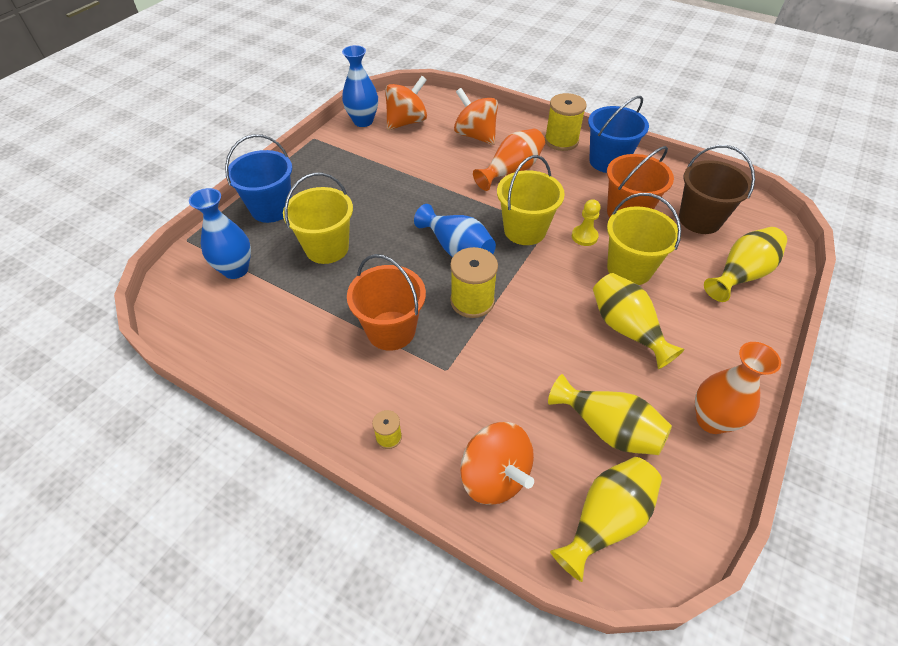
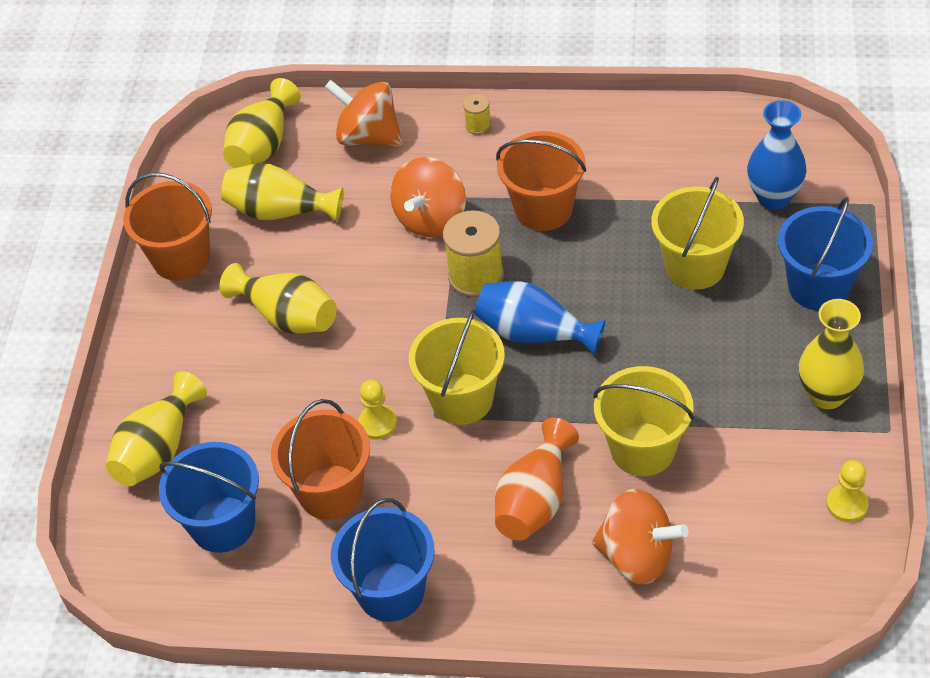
camera: 160 degrees right, 0 degrees up
(325, 161) = (827, 395): none -> yellow vase
(363, 121) = (847, 504): blue vase -> yellow pawn
(406, 122) = (774, 536): orange spinning top -> orange spinning top (431, 219)
(561, 141) = (487, 609): yellow spool -> none
(629, 269) = (304, 398): yellow bucket -> yellow bucket (642, 449)
(699, 219) = (223, 524): brown bucket -> blue bucket
(711, 420) = (181, 258): orange vase -> orange bucket

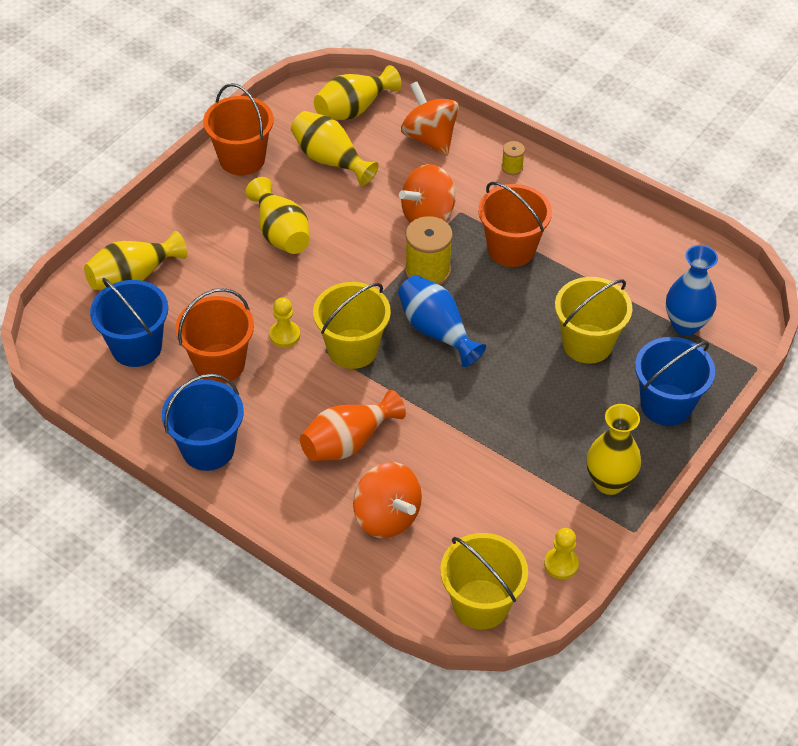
camera: 25 degrees right, 0 degrees up
(642, 449) = (448, 448): yellow bucket -> yellow bucket (481, 604)

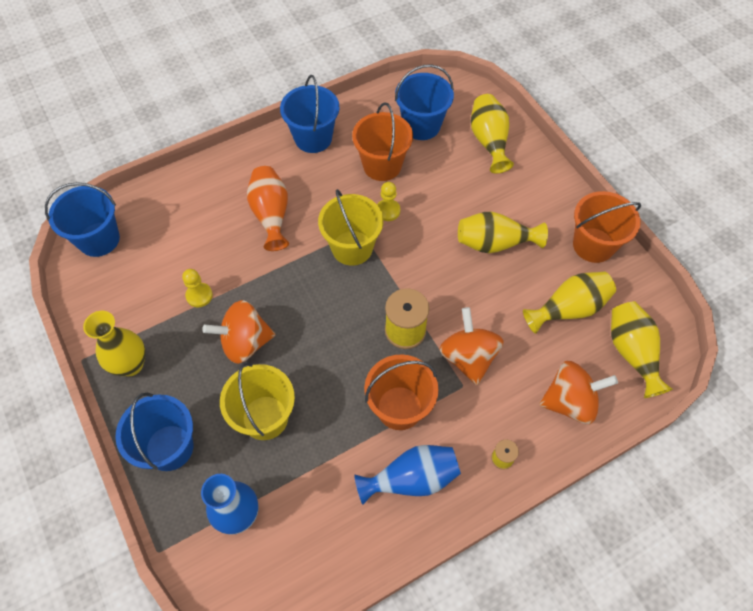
camera: 115 degrees right, 10 degrees up
(387, 517) = (198, 214): orange spinning top -> orange spinning top (245, 342)
(436, 331) = (339, 310): blue vase -> blue vase (411, 479)
(481, 604) = (99, 239): yellow bucket -> blue bucket
(561, 564) = (91, 299): yellow pawn -> yellow pawn (199, 295)

